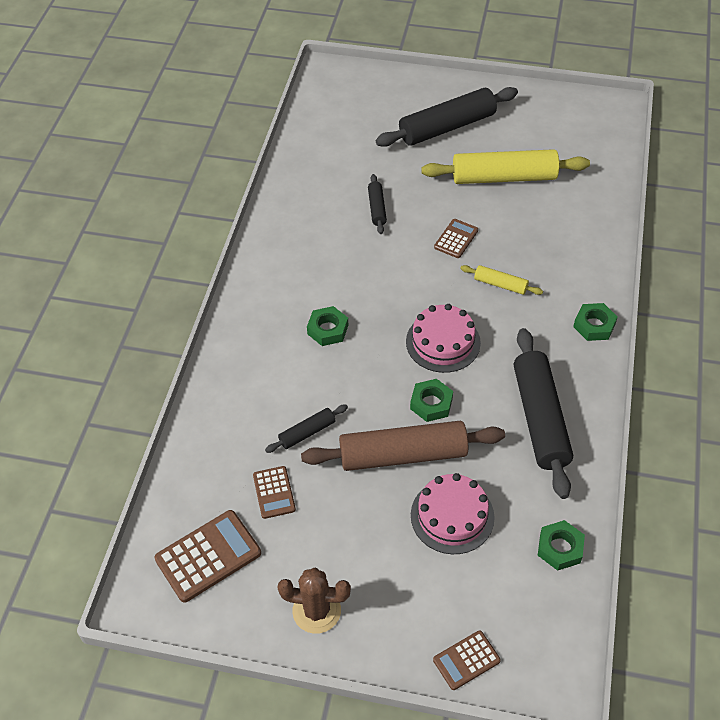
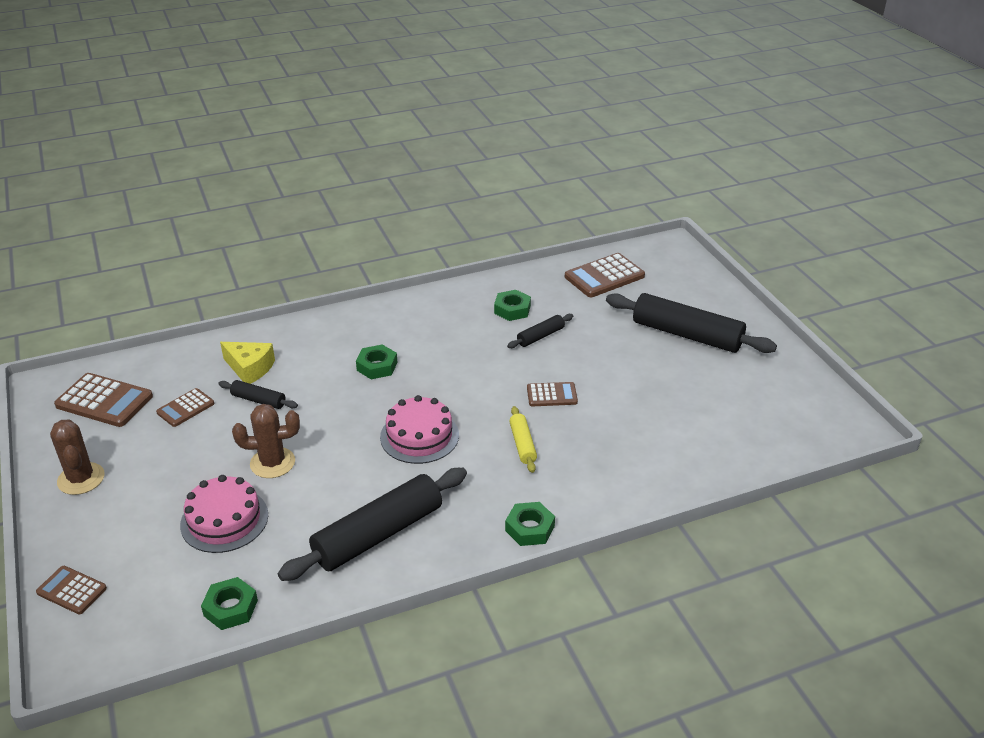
camera: 55 degrees right, 15 degrees down
(253, 421) = (250, 368): none -> yellow cheese
(331, 130) = (604, 276): none -> brown calculator
(403, 455) = (272, 463): brown rolling pin -> brown cactus
(431, 403) = (342, 457): green nut -> green nut (512, 309)
(504, 177) = (663, 393): yellow rolling pin -> none

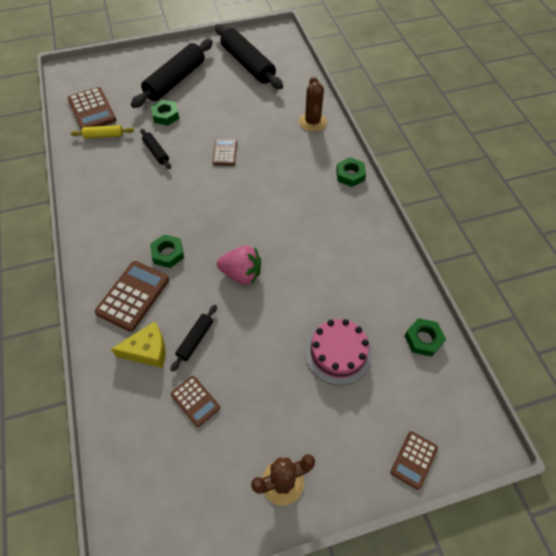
camera: 85 degrees left, 20 degrees up
(104, 401) = (169, 483): brown calculator -> brown calculator (133, 296)
(250, 368) = (147, 351): yellow cheese -> yellow cheese turned 45 degrees clockwise
(272, 463) = (276, 323): brown cactus -> brown cactus (312, 122)
(346, 428) = (241, 274): none -> pink strawberry
(378, 534) = (354, 253): black rolling pin -> black rolling pin (248, 64)
(419, 436) = (257, 228): pink cake -> none
(512, 309) = (117, 165): green nut -> green nut (165, 115)
(522, 444) = (273, 172): yellow rolling pin -> yellow rolling pin (104, 136)

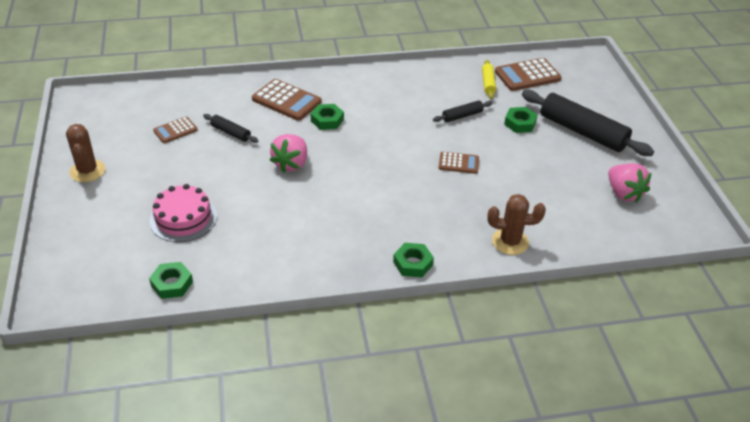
camera: 95 degrees right, 15 degrees down
(147, 351) = (230, 108): yellow cheese -> none
(248, 64) = (623, 193): black rolling pin -> pink strawberry
(414, 460) = (62, 251): brown calculator -> none

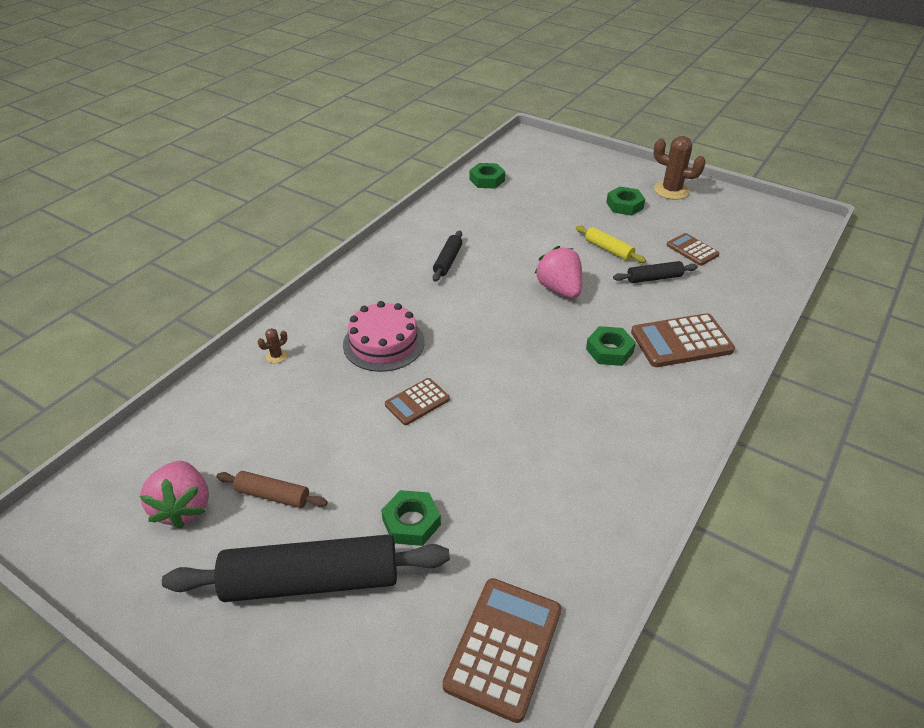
camera: 135 degrees right, 0 degrees up
(175, 130) = (692, 250): brown calculator -> brown calculator turned 45 degrees counterclockwise
(183, 218) = (553, 208): pink cake -> pink cake (383, 343)
(412, 263) = (344, 285): green nut -> green nut (624, 205)
(462, 116) = (493, 473): black rolling pin -> black rolling pin (448, 261)
(488, 83) = (535, 568): yellow rolling pin -> yellow rolling pin (608, 250)
(510, 242) = (276, 356): brown cactus -> brown cactus, size x0.46
(574, 171) = (273, 495): none -> brown rolling pin
(623, 193) = (183, 507): pink strawberry -> pink strawberry turned 120 degrees counterclockwise

